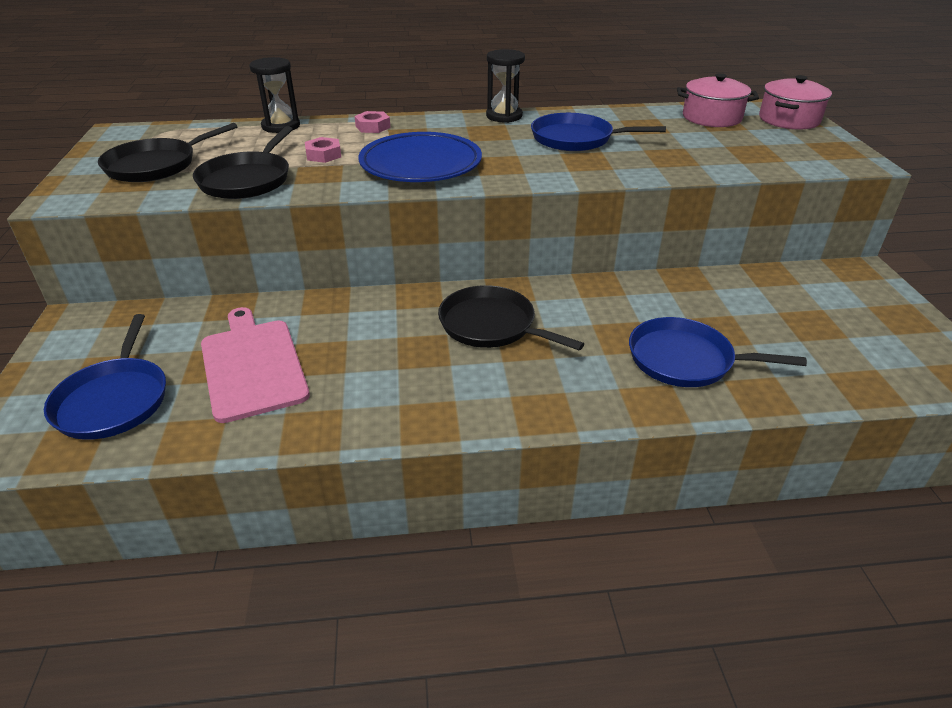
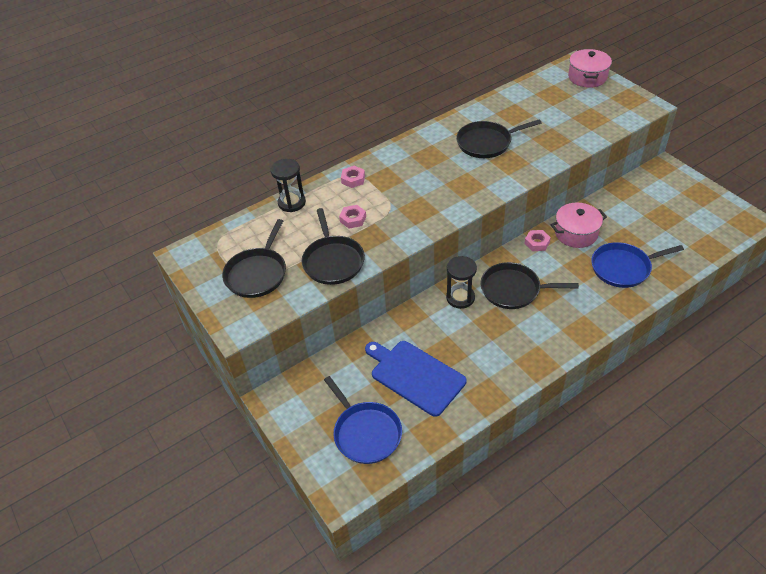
camera: 25 degrees left, 10 degrees up
(252, 365) = (415, 376): pink cutting board -> blue cutting board
(420, 164) = (421, 204): blue plate -> none
(504, 116) = (424, 136): black hourglass -> black hourglass (460, 298)
(576, 139) = (487, 143): blue pan -> black pan
(579, 289) = (537, 243): none -> pink nut
(711, 118) = (544, 91): pink pot -> pink pot (576, 233)

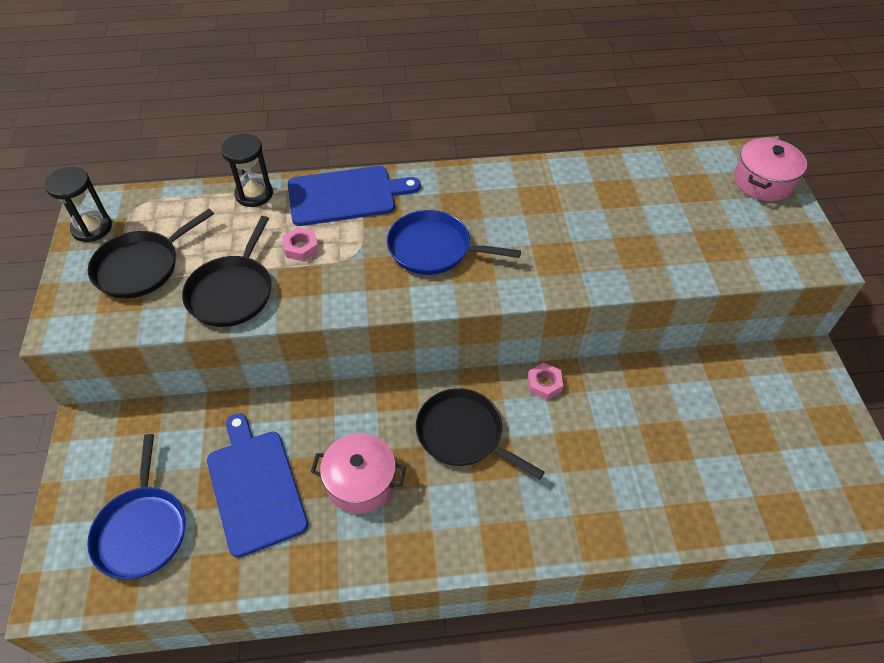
camera: 25 degrees right, 5 degrees up
(353, 179) = (346, 195): pink nut -> blue cutting board
(460, 298) = (390, 410): black hourglass -> black hourglass (92, 228)
(487, 143) = (548, 218): black pan -> none
(576, 233) = (607, 396): pink pot -> pink pot (361, 482)
(623, 268) = (633, 480): blue pan -> blue pan (434, 249)

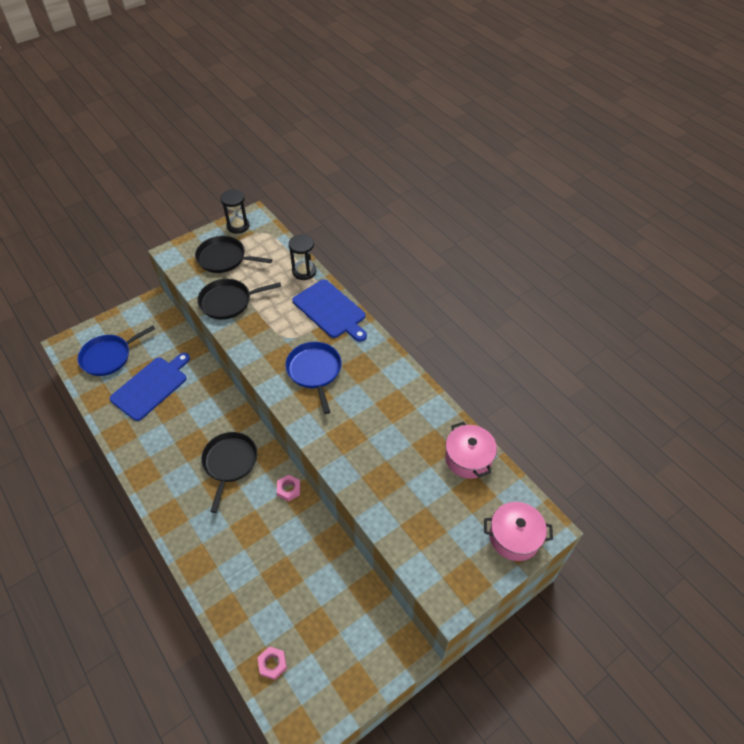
camera: 60 degrees right, 0 degrees up
(301, 248) = (277, 312): pink nut -> pink nut (272, 664)
(361, 482) = (175, 430): pink pot -> pink pot (468, 458)

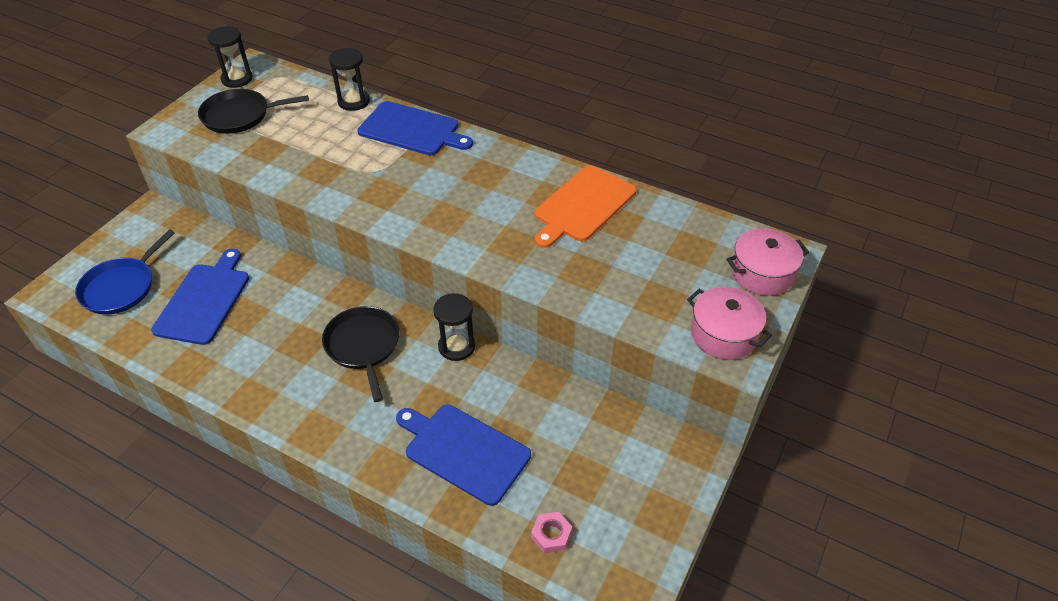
camera: 25 degrees left, 5 degrees down
(228, 302) = (274, 157): black pan -> none
(250, 573) = (463, 451): none -> blue cutting board
(289, 489) = (456, 346): pink nut -> black hourglass
(314, 371) = (432, 194): blue pan -> none
(414, 422) = (583, 205): none -> orange cutting board
(468, 458) = (664, 219): pink pot -> pink pot (723, 335)

